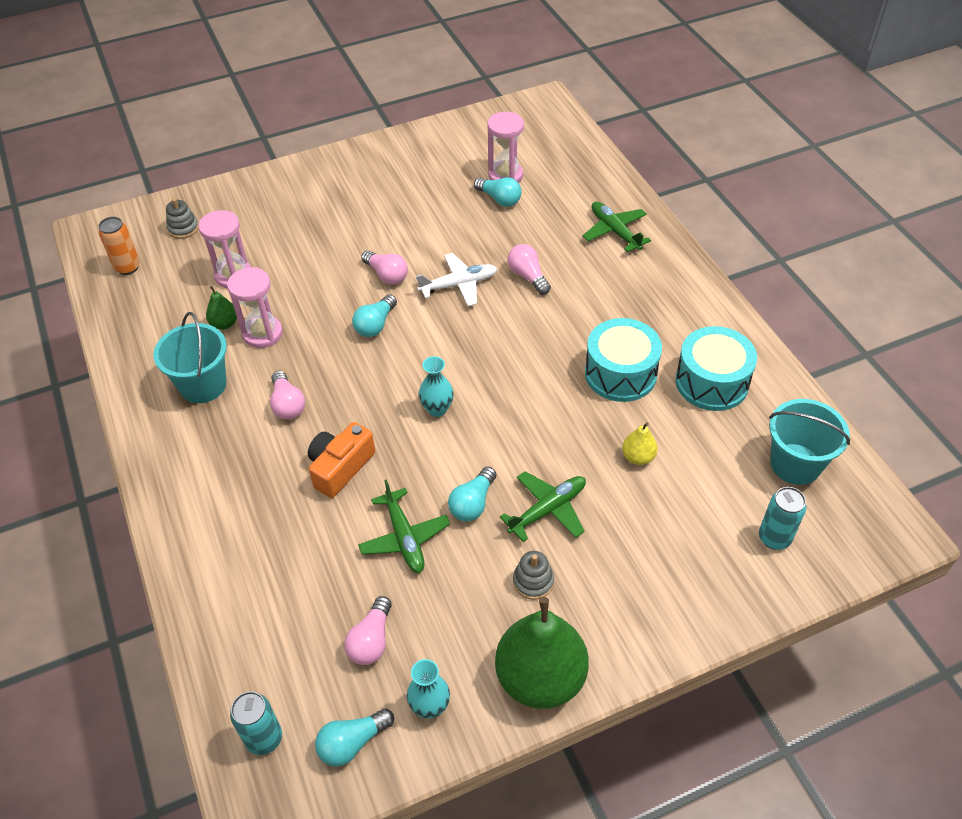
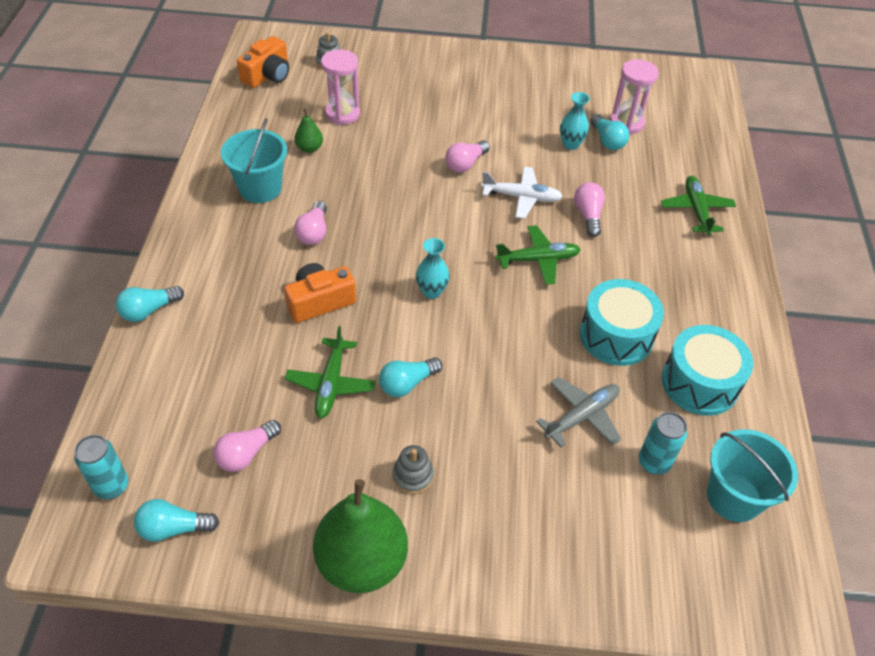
camera: 25 degrees right, 0 degrees up
(127, 267) = (268, 75): orange can -> orange camera
(262, 333) = (333, 168): pink hourglass -> none
(375, 325) = (428, 200): turquoise light bulb -> turquoise light bulb (149, 310)
(386, 275) = (465, 164): pink light bulb -> pink light bulb turned 60 degrees clockwise
(430, 707) = (254, 534): turquoise vase -> turquoise vase (571, 144)
(548, 509) = (468, 421): green plane -> green plane (538, 260)
(638, 457) = (582, 416): yellow pear -> grey plane
(774, 538) = (665, 554): turquoise can -> turquoise can (654, 462)

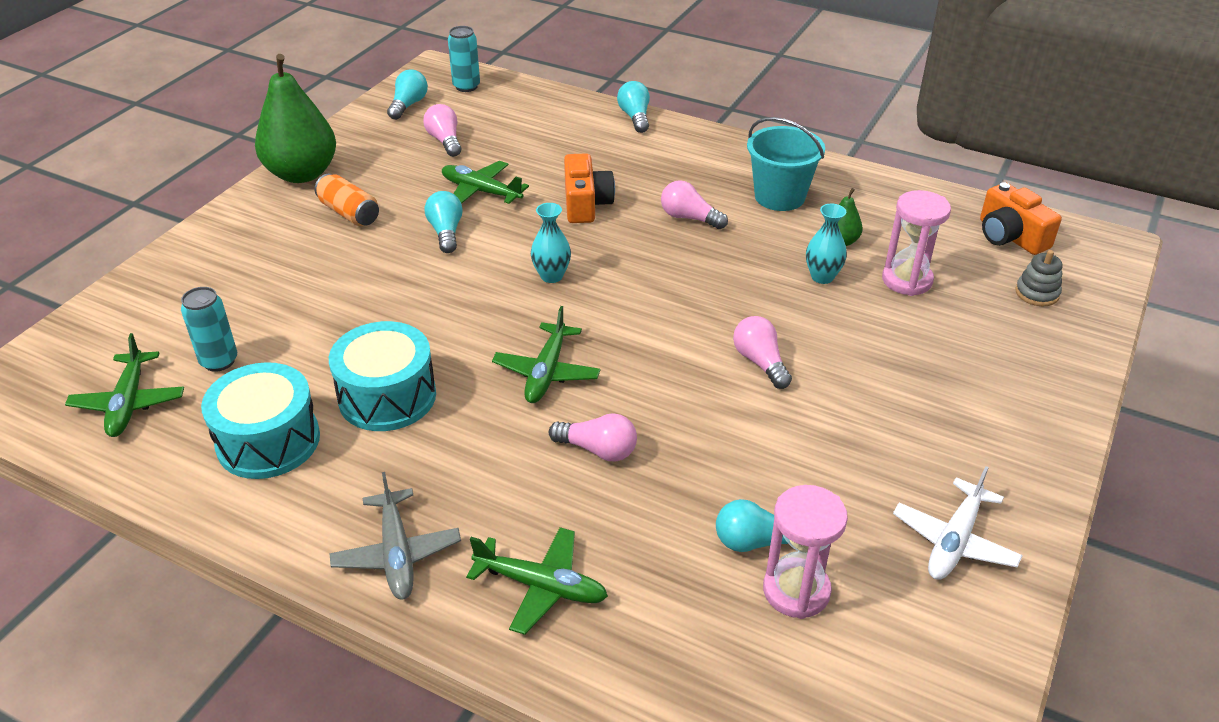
camera: 115 degrees right, 10 degrees down
(413, 476) = (349, 213): grey stacking toy -> orange can
(522, 197) = (667, 395): white plane -> white plane (954, 541)
(571, 144) = (763, 491): turquoise vase -> turquoise vase (822, 277)
(582, 416) = (313, 331): grey plane -> grey plane (397, 554)
(733, 497) = (129, 403): turquoise bucket -> green plane

